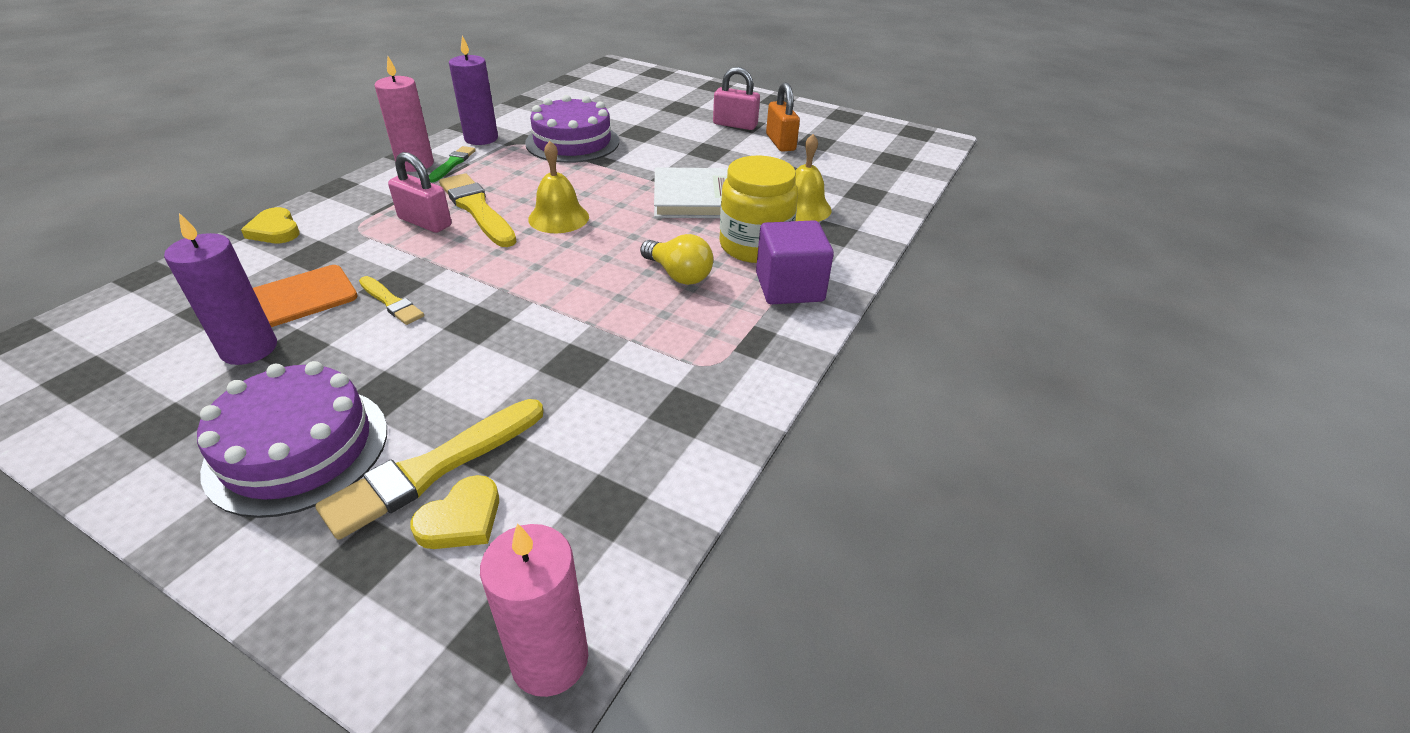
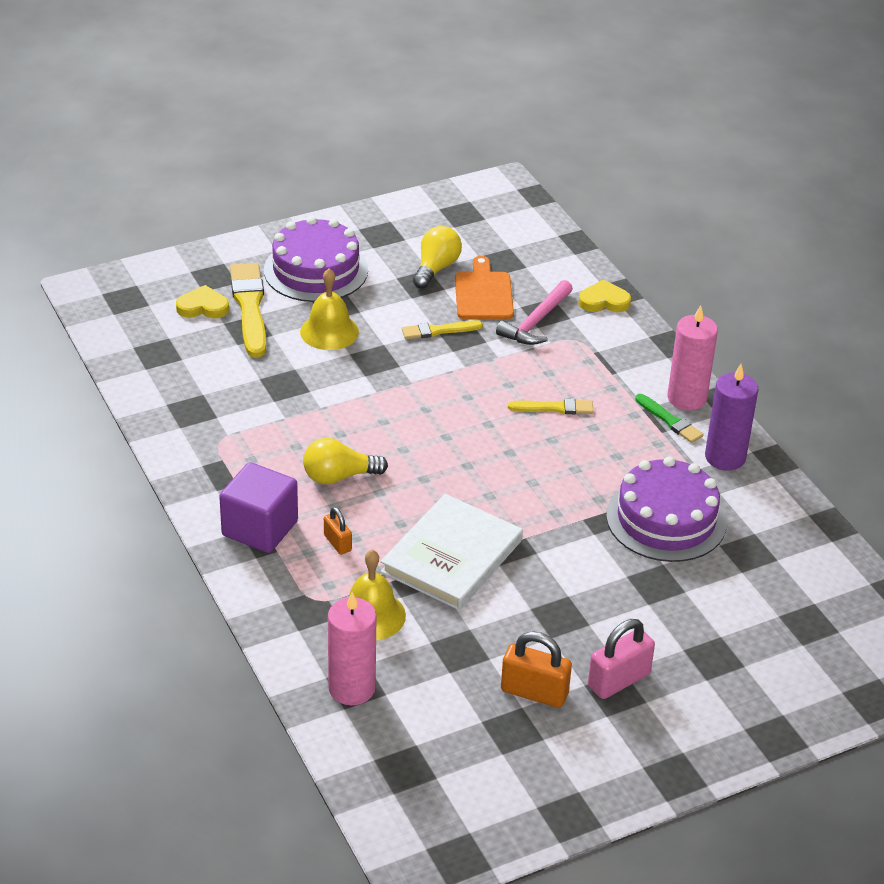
camera: 125 degrees right, 0 degrees up
(249, 349) = (436, 268): purple candle -> yellow light bulb
(337, 254) = (536, 322): none -> pink hammer
(425, 222) = (554, 374): pink padlock -> none
(461, 519) = (203, 307): yellow heart -> yellow heart turned 105 degrees clockwise
(477, 209) = (554, 408): yellow brush -> yellow brush, size x0.56
(550, 659) = (96, 308): pink candle -> pink candle (352, 688)
(558, 217) = (496, 448): yellow bell -> yellow bell (329, 331)
(754, 246) = (337, 543): yellow jar -> orange padlock

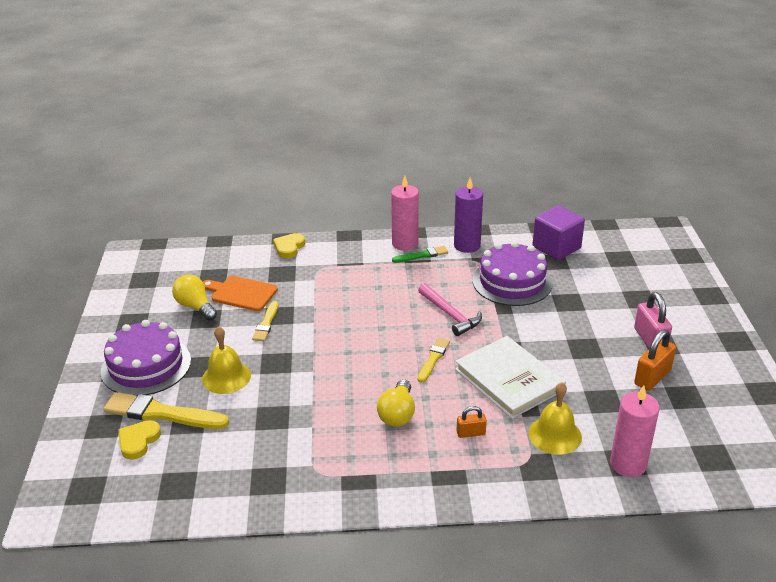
camera: 65 degrees left, 5 degrees down
(260, 528) = (435, 472): purple cube -> purple cube (556, 247)
(536, 322) = (289, 279): pink hammer -> pink hammer (450, 314)
(554, 408) = (382, 296): yellow brush -> yellow brush (433, 359)

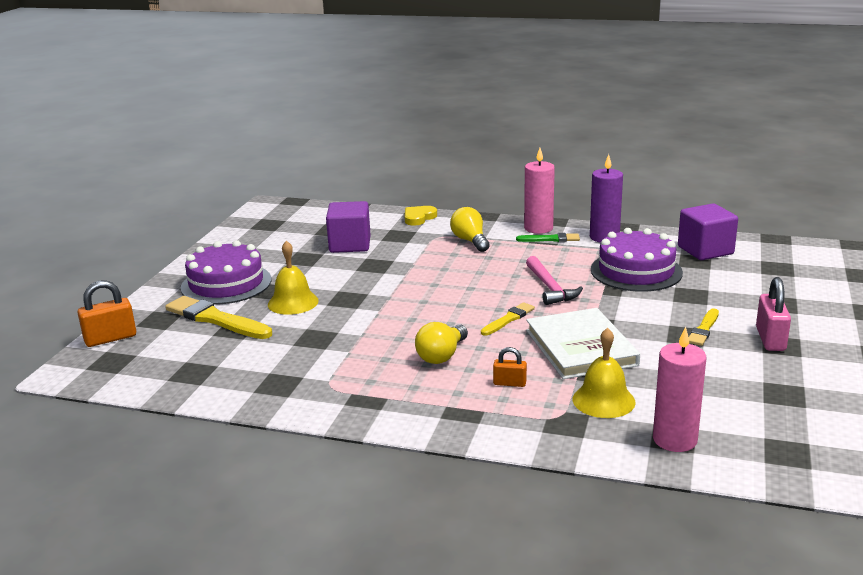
camera: 20 degrees right, 10 degrees down
(138, 441) = (181, 335): yellow heart -> none
(195, 307) = (300, 249): yellow light bulb -> yellow light bulb (470, 241)
(241, 293) = (350, 245): orange cutting board -> purple cube
(266, 323) = (358, 269): yellow brush -> yellow brush (704, 329)
(652, 377) = (753, 371): orange padlock -> orange padlock (110, 338)

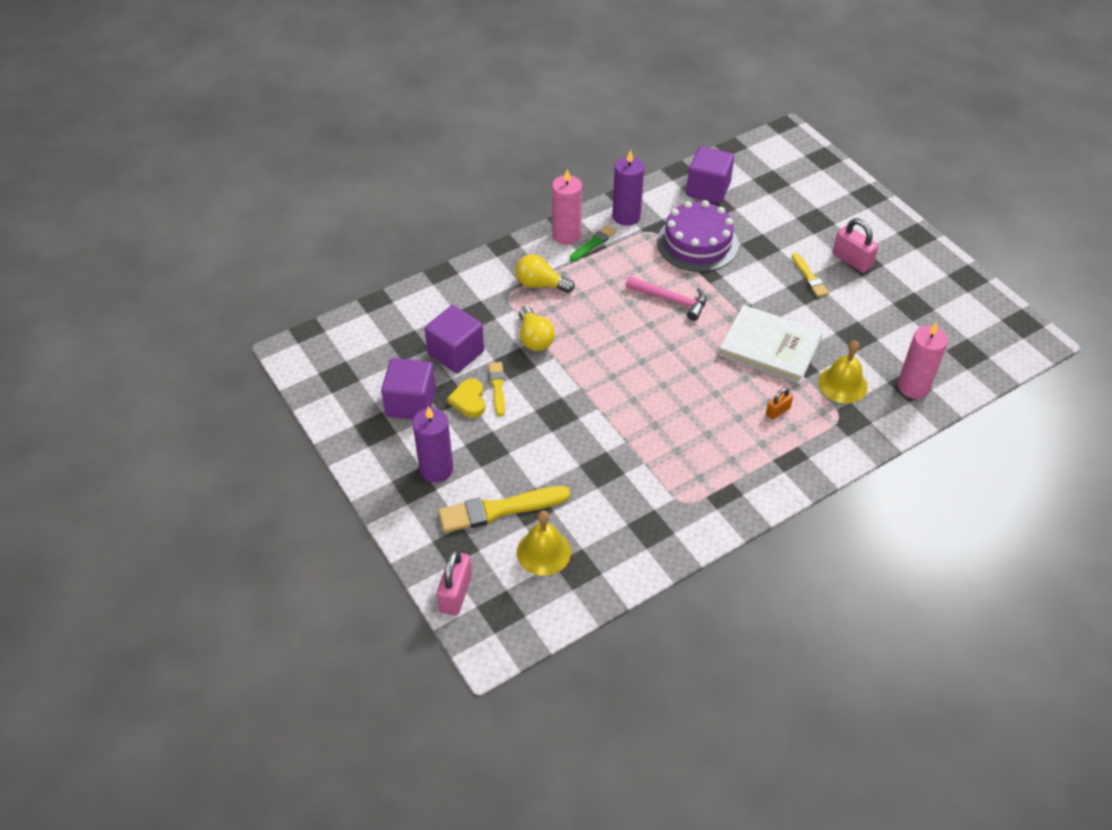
camera: 50 degrees left, 25 degrees up
(110, 338) = (456, 593): orange padlock -> pink padlock
(226, 284) = (436, 469): purple cake -> purple candle
(277, 252) = (411, 403): none -> purple cube
(293, 302) = (524, 448): yellow bell -> yellow bell (543, 552)
(419, 218) = (456, 282): yellow heart -> yellow heart (469, 400)
(442, 355) = (705, 419): yellow light bulb -> yellow light bulb (534, 338)
(508, 319) = (692, 352): yellow brush -> yellow brush (497, 387)

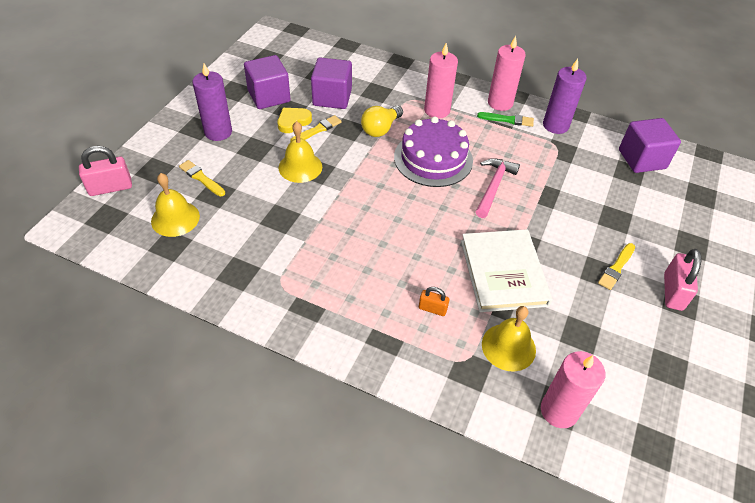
camera: 55 degrees right, 0 degrees up
(499, 510) = (201, 178): yellow brush -> yellow brush, size x0.56
(540, 284) = (437, 110): yellow light bulb -> pink candle
(542, 424) = (300, 167): none -> yellow bell
(671, 300) = (493, 186): pink hammer -> pink hammer turned 150 degrees counterclockwise
(697, 243) = (574, 177): purple cake -> purple cake (433, 158)

